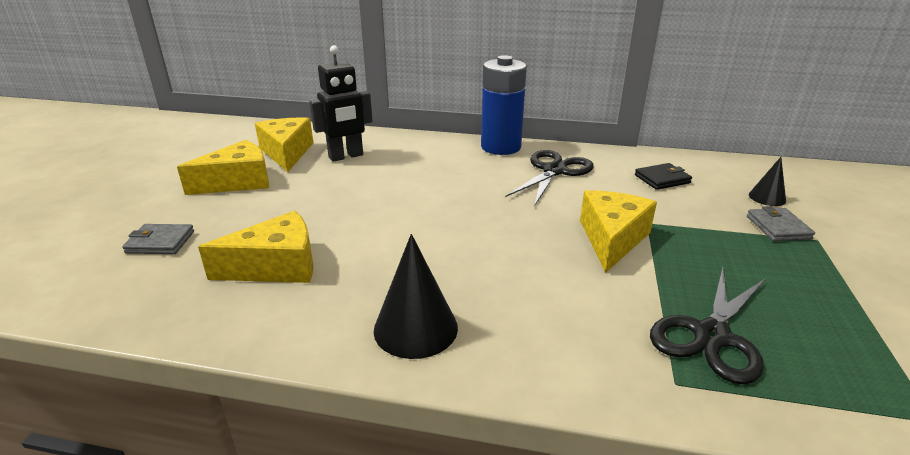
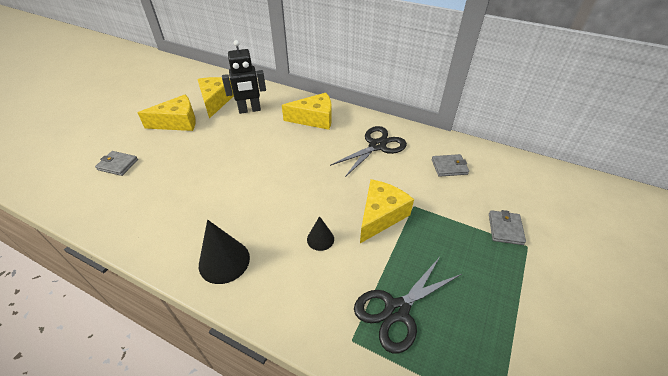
camera: 15 degrees right, 15 degrees up
(276, 266) = (170, 196): yellow cheese -> yellow cheese (314, 119)
(500, 147) = (353, 117): blue battery -> none
(662, 179) = (449, 167): black wallet -> grey wallet
(767, 197) = (516, 199): black cone -> black cone (320, 239)

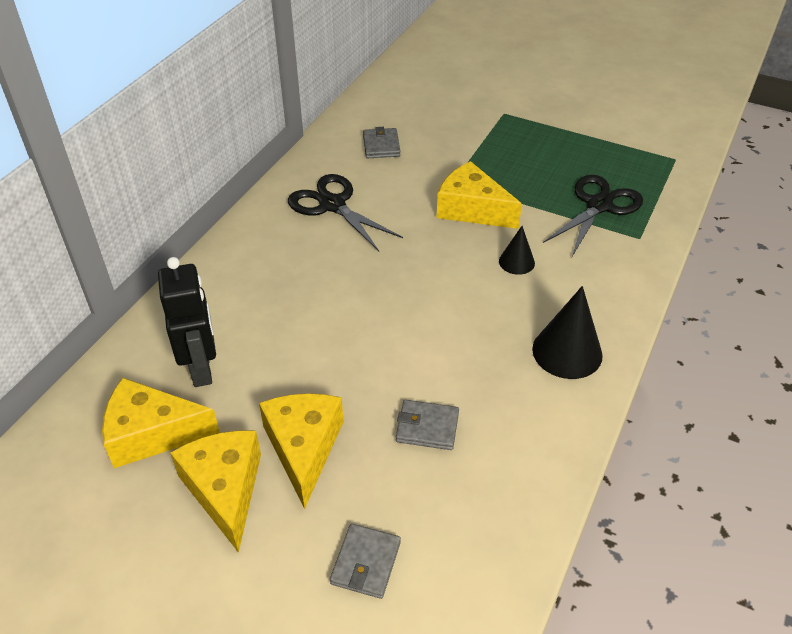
camera: 90 degrees left, 0 degrees up
(314, 119) = (250, 274): yellow cheese -> yellow cheese (303, 448)
(397, 310) = (599, 206): black scissors -> black scissors turned 105 degrees counterclockwise
(505, 229) = (482, 122): grey wallet -> grey wallet (427, 427)

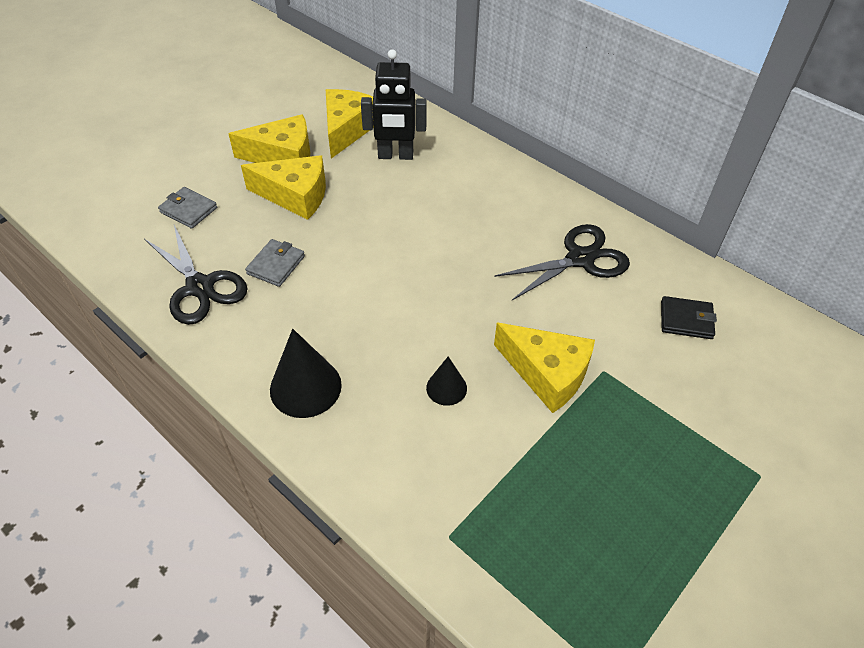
camera: 105 degrees right, 5 degrees up
(381, 146) = (686, 320): grey wallet -> black wallet
(471, 209) = (547, 374): yellow cheese -> yellow cheese turned 75 degrees clockwise
(599, 206) = (523, 515): black scissors -> black scissors (199, 287)

